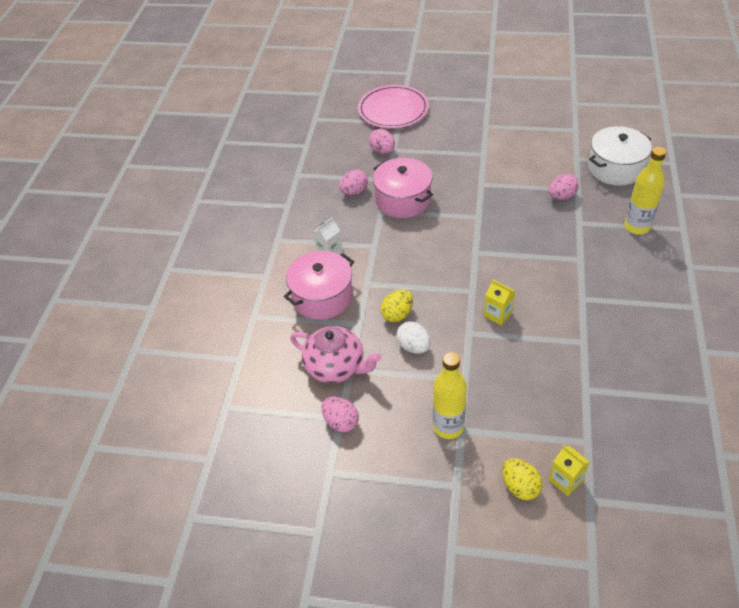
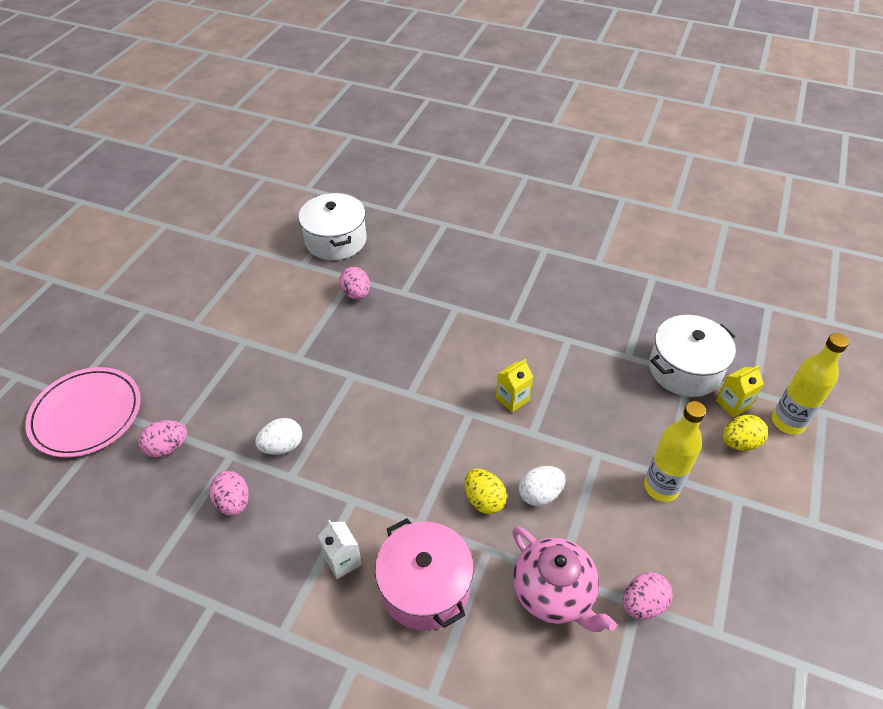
camera: 80 degrees left, 0 degrees up
(336, 367) = (554, 593): pink teapot -> pink teapot turned 105 degrees clockwise
(403, 200) = (282, 446): pink pot -> white egg
(592, 437) = (684, 369): none -> white pot
(636, 227) = (428, 253): yellow bottle -> yellow bottle (788, 422)

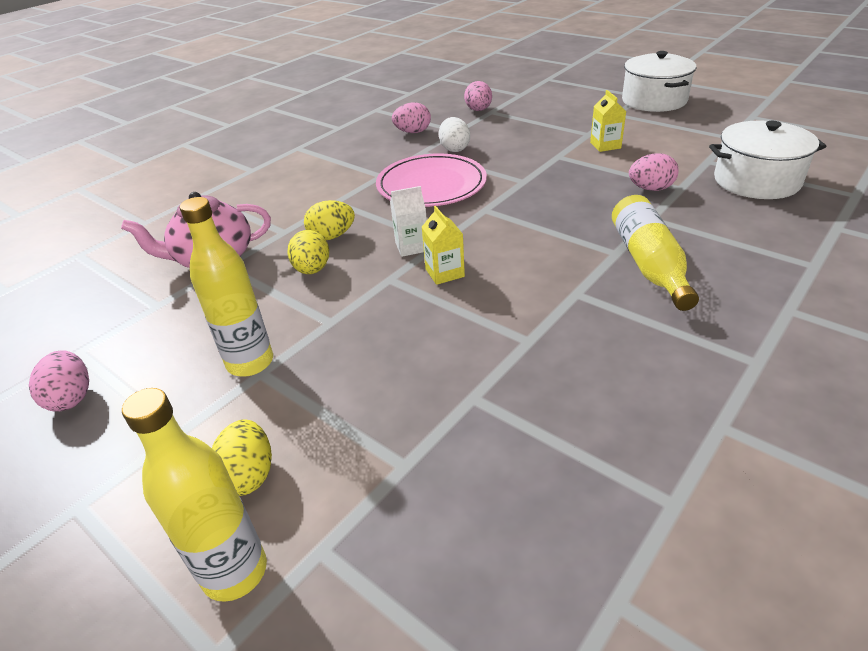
camera: 110 degrees right, 10 degrees down
(86, 414) = (525, 85): pink plate -> pink plate (431, 185)
(343, 560) = (331, 169): white carton -> white carton (412, 246)
(425, 587) = (279, 199): pink pot -> none
(465, 291) = (649, 264): none -> yellow bottle
(540, 494) = (312, 270): white egg -> yellow egg
(642, 604) = (152, 309): pink egg -> pink egg (71, 398)
(684, 369) = (417, 462): white pot -> white pot (654, 100)
(732, 404) = (317, 501): yellow carton -> yellow carton (605, 145)

